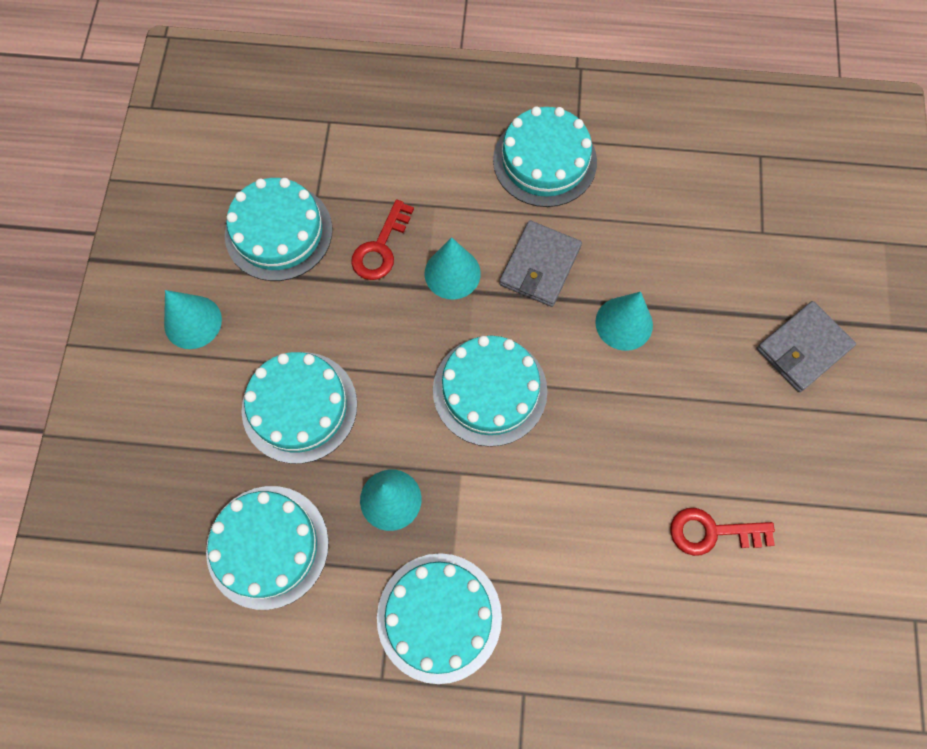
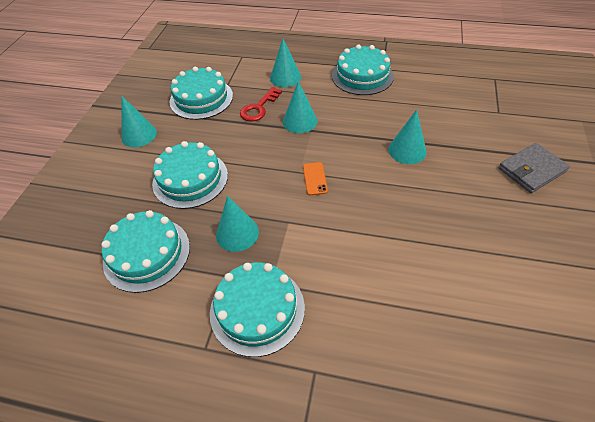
camera: 10 degrees right, 20 degrees down
(414, 172) = (285, 77): none -> turquoise cone
(490, 390) = (315, 178): turquoise cake -> orange phone
(540, 266) = (354, 120): grey wallet -> none
(712, 532) = (470, 272): red key -> none

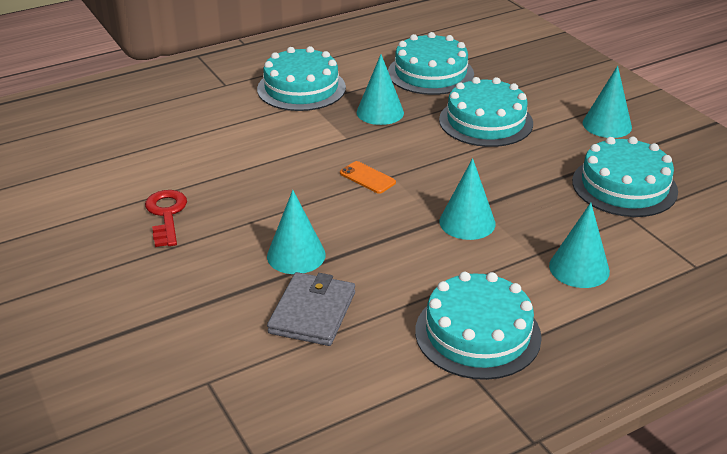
camera: 135 degrees right, 15 degrees down
(259, 108) = (540, 211): red key -> red key (166, 215)
(531, 170) = (117, 309): grey wallet -> grey wallet (312, 312)

